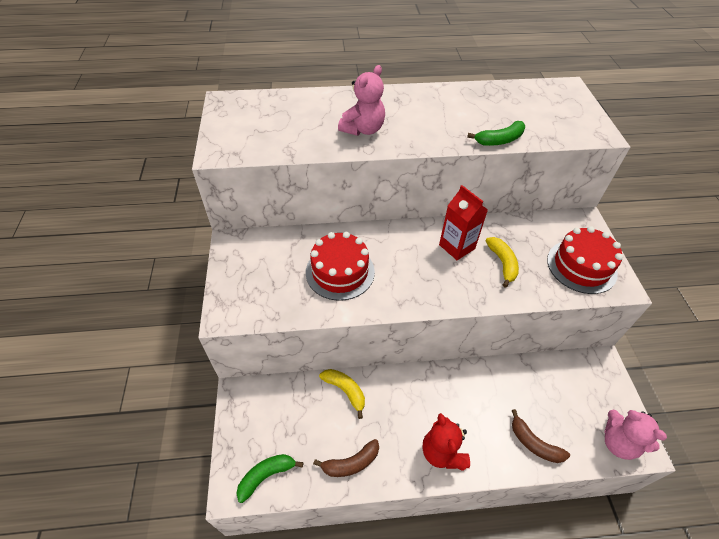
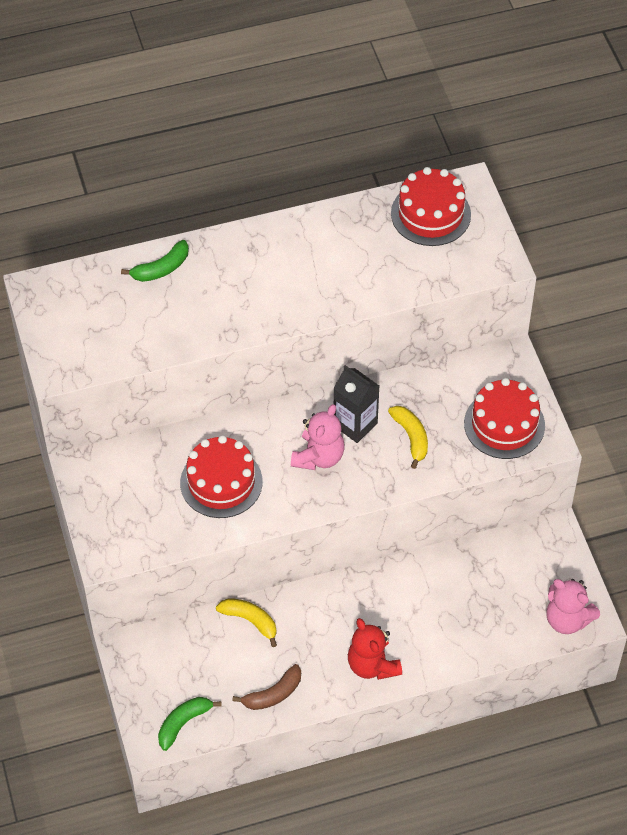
camera: 10 degrees left, 5 degrees up
(363, 129) = (219, 306): pink teddy bear -> pink teddy bear (318, 457)
(457, 247) = (355, 424): red carton -> black carton
(499, 140) = (383, 295): green banana -> green banana (161, 268)
(534, 443) = (473, 637): brown banana -> none
(539, 98) = (430, 214): none -> red cake

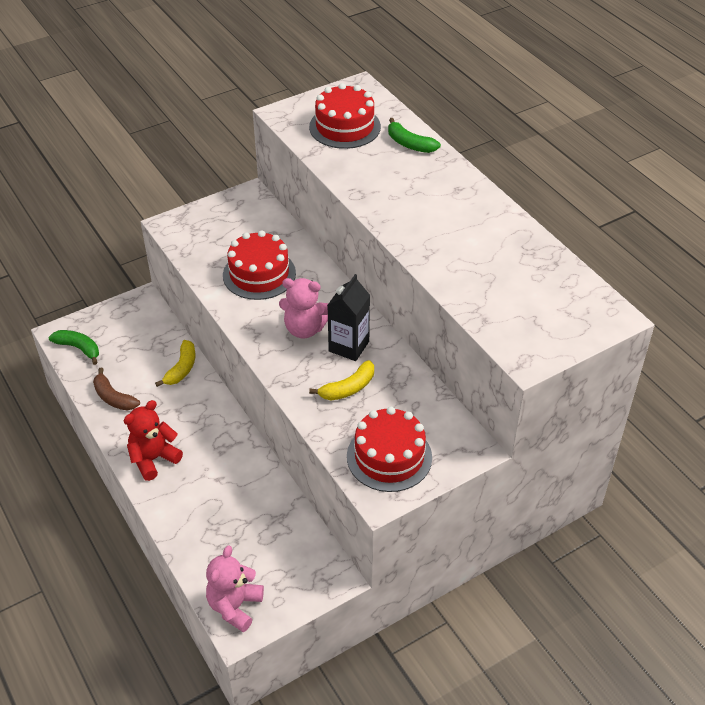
camera: 75 degrees right, 10 degrees down
(430, 214) = (561, 295): red cake -> red cake (345, 127)

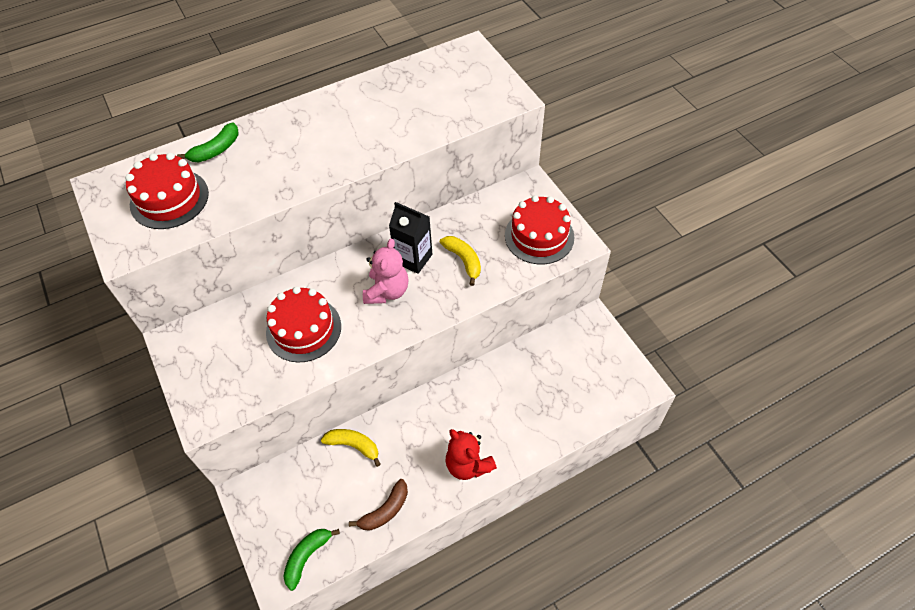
camera: 85 degrees left, 10 degrees up
(234, 606) = (622, 390): pink teddy bear -> none

